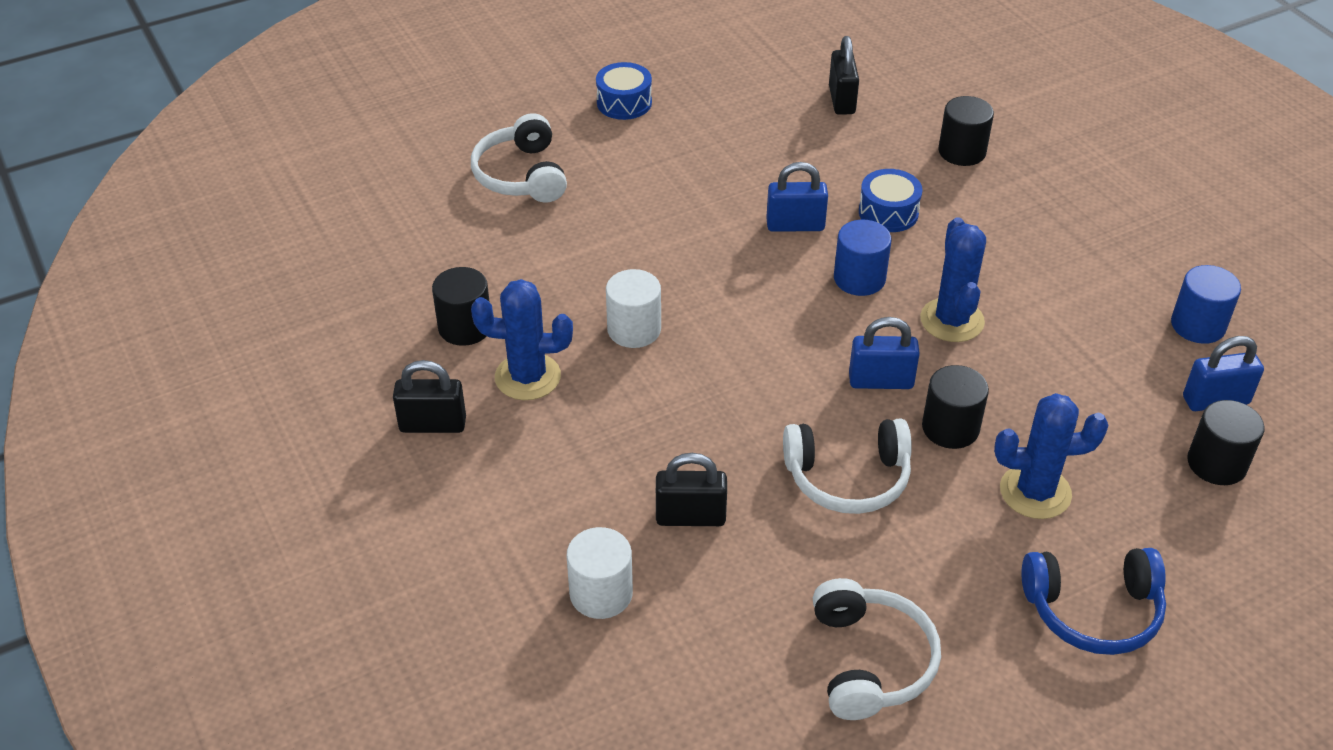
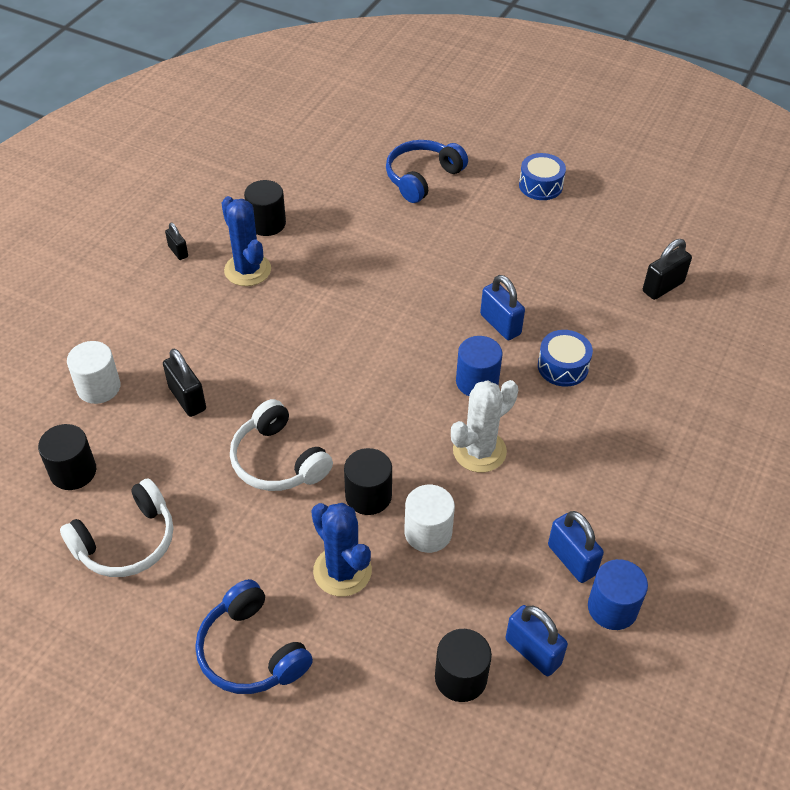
camera: 55 degrees right, 5 degrees up
(433, 424) = (178, 251): black padlock -> black padlock, size x0.60
(521, 175) = (422, 178): white headphones -> blue headphones
(634, 329) = (328, 295): white cylinder -> white cylinder (428, 532)
(881, 381) = (383, 438): blue padlock -> blue padlock (571, 560)
(952, 320) = (479, 451): blue cactus -> white cactus
(962, 151) = (676, 378): black cylinder -> black cylinder (73, 471)

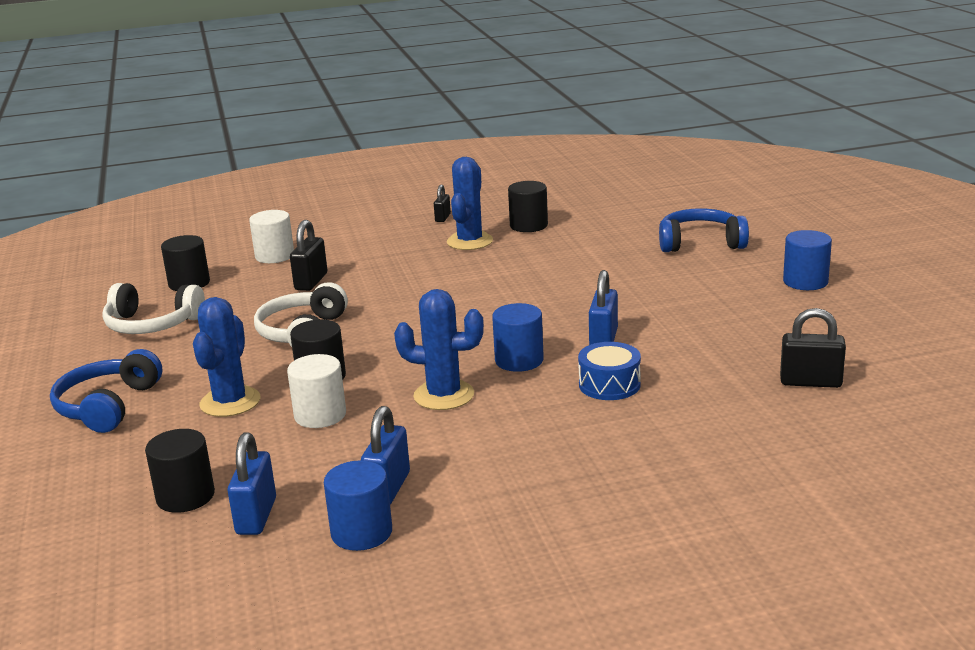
camera: 50 degrees right, 25 degrees down
(479, 451) = (444, 395): white cactus -> blue cactus
(540, 185) = (805, 282): blue drum -> blue cylinder

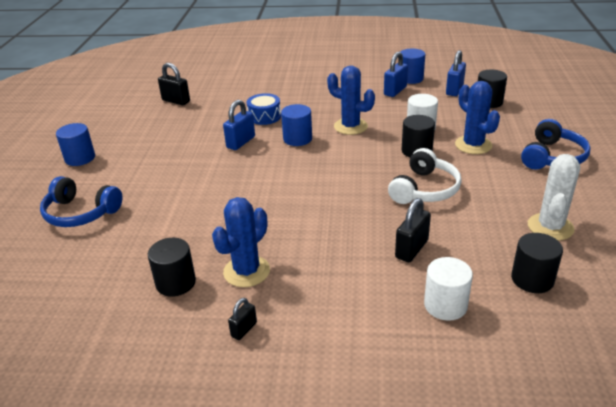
camera: 160 degrees left, 10 degrees up
(152, 324) = (550, 227): white headphones -> white cactus
(230, 402) = (473, 145): blue cactus -> blue cactus turned 60 degrees counterclockwise

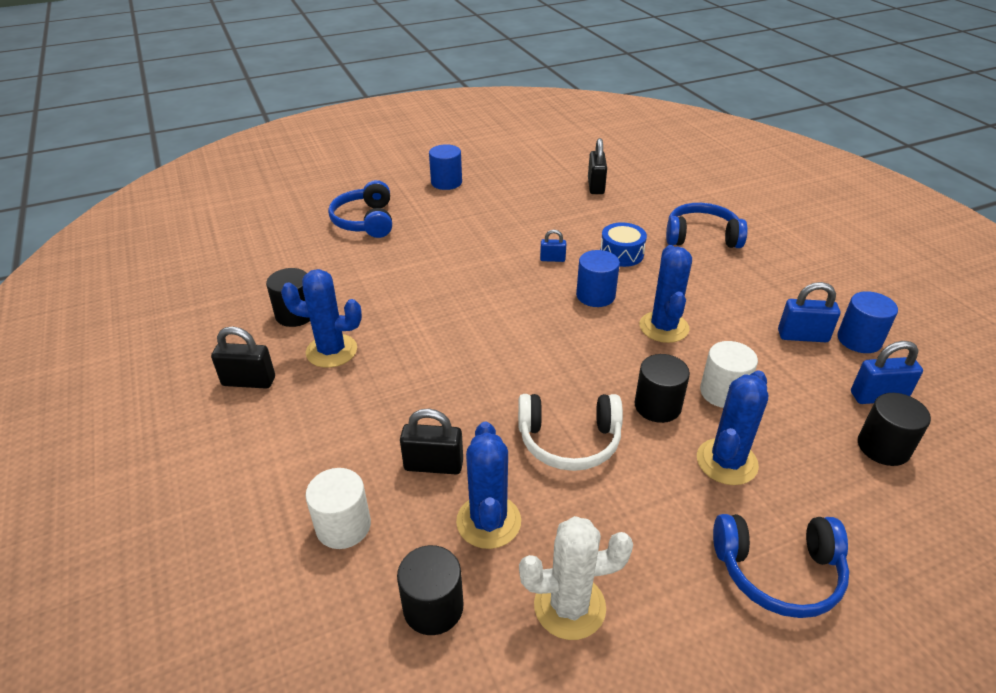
camera: 60 degrees right, 5 degrees up
(241, 142) = (552, 259): blue padlock -> blue padlock, size x0.60
(244, 329) = (249, 381): black padlock -> black padlock, size x1.67
(278, 86) = (701, 237): none -> blue headphones
(474, 239) = (488, 521): none -> blue cactus

